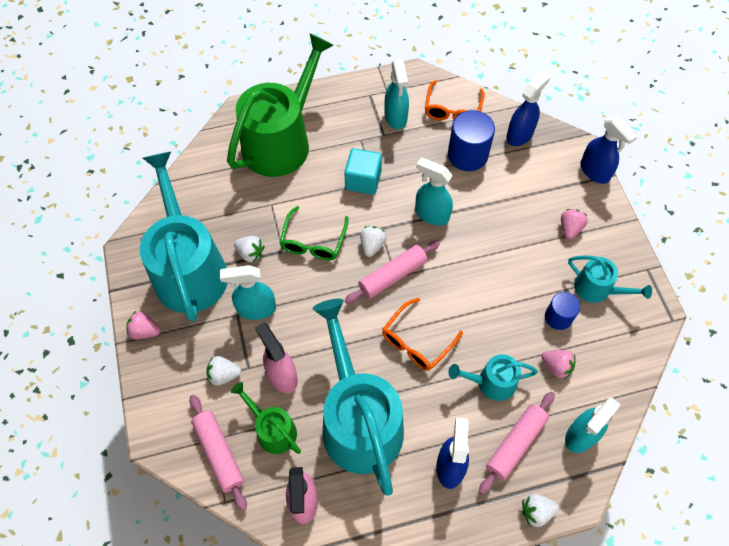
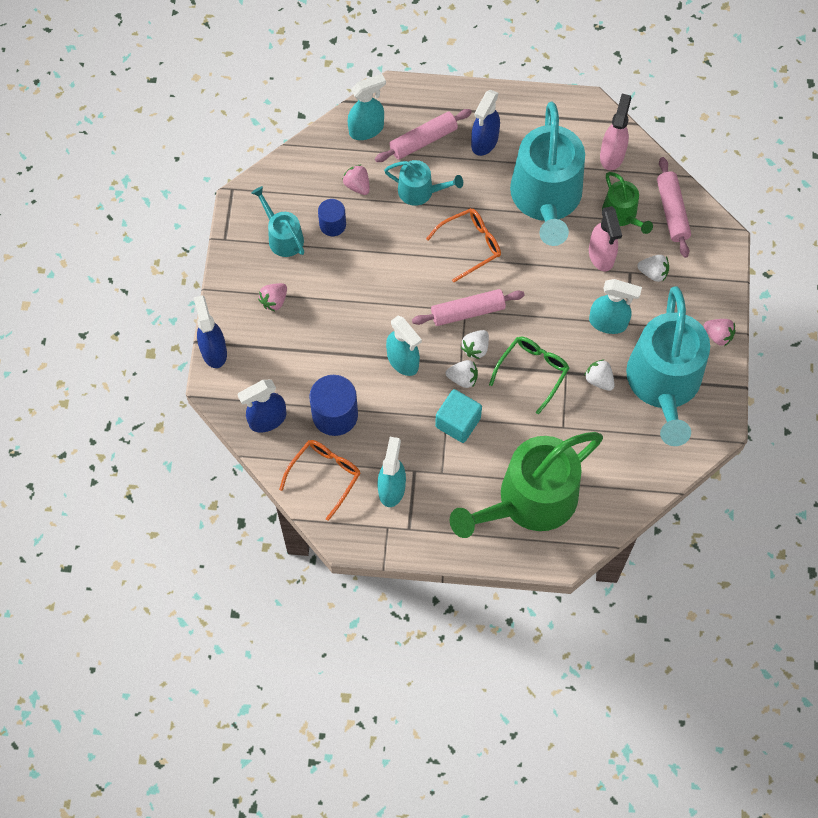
camera: 160 degrees left, 5 degrees up
(536, 511) = (431, 91): white strawberry -> white strawberry (463, 378)

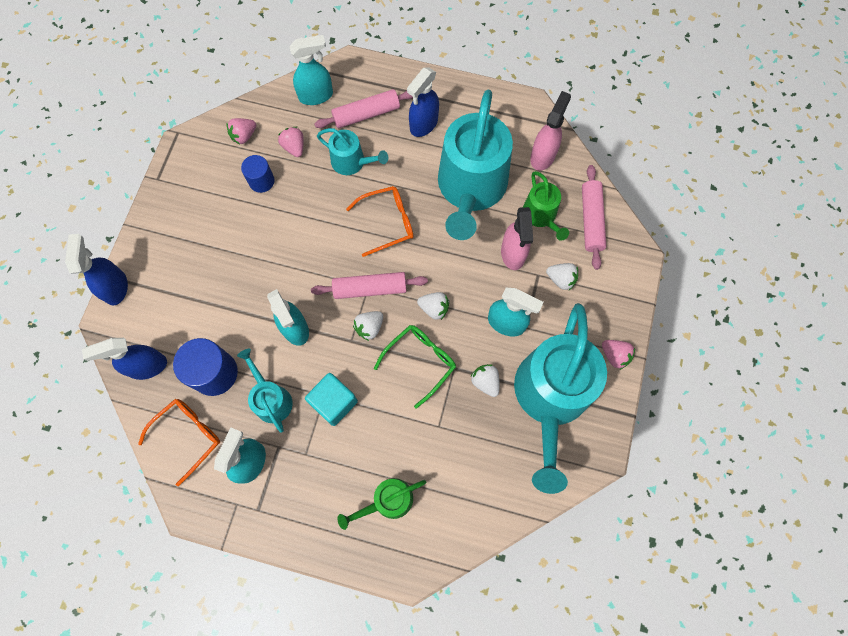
camera: 10 degrees right, 5 degrees up
(274, 301) = (187, 247): pink strawberry -> pink strawberry (244, 136)
(283, 237) = (212, 186): turquoise watering can -> turquoise watering can (271, 399)
(463, 378) = (349, 357): white strawberry -> white strawberry (434, 308)
(530, 500) = (388, 501): green watering can -> green watering can, size x0.48

